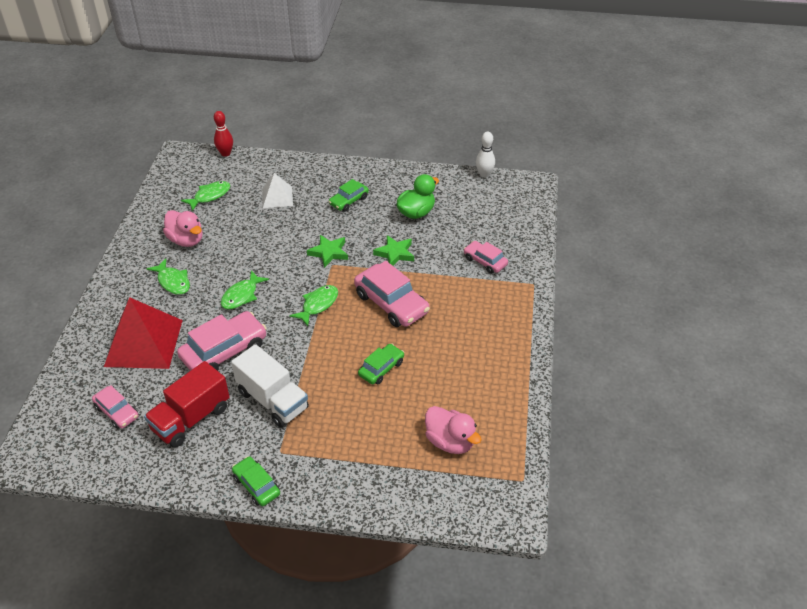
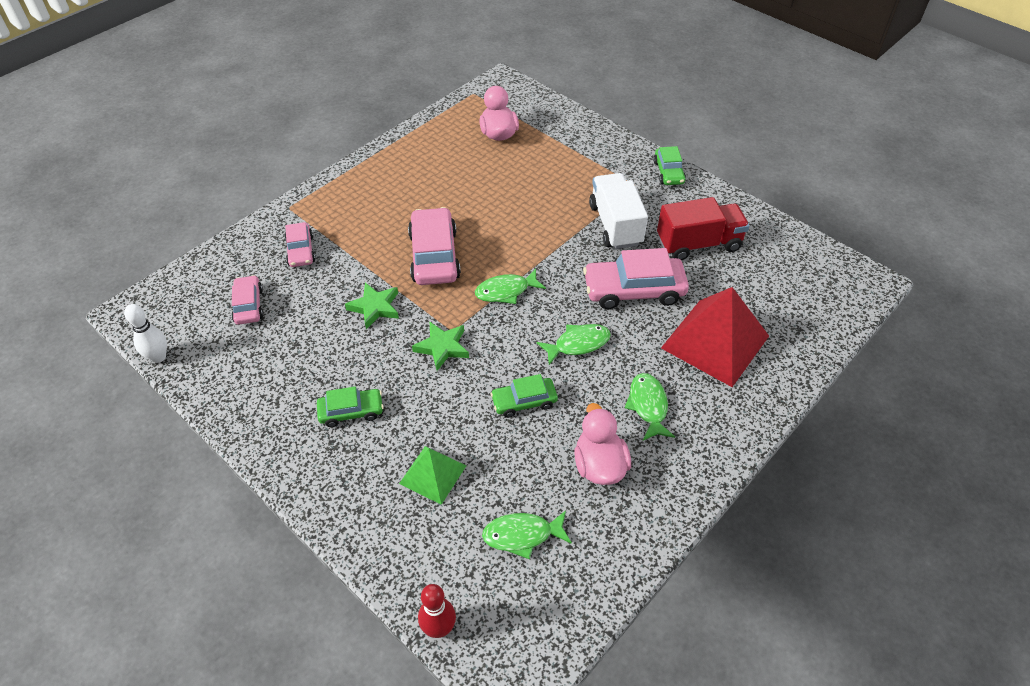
camera: 145 degrees left, 5 degrees up
(117, 412) = (768, 282): pink car -> pink car (248, 305)
(277, 197) = (433, 474): white pyramid -> green pyramid
(381, 368) = (500, 205): green car -> green car (524, 401)
(416, 212) = (296, 347): green duck -> none

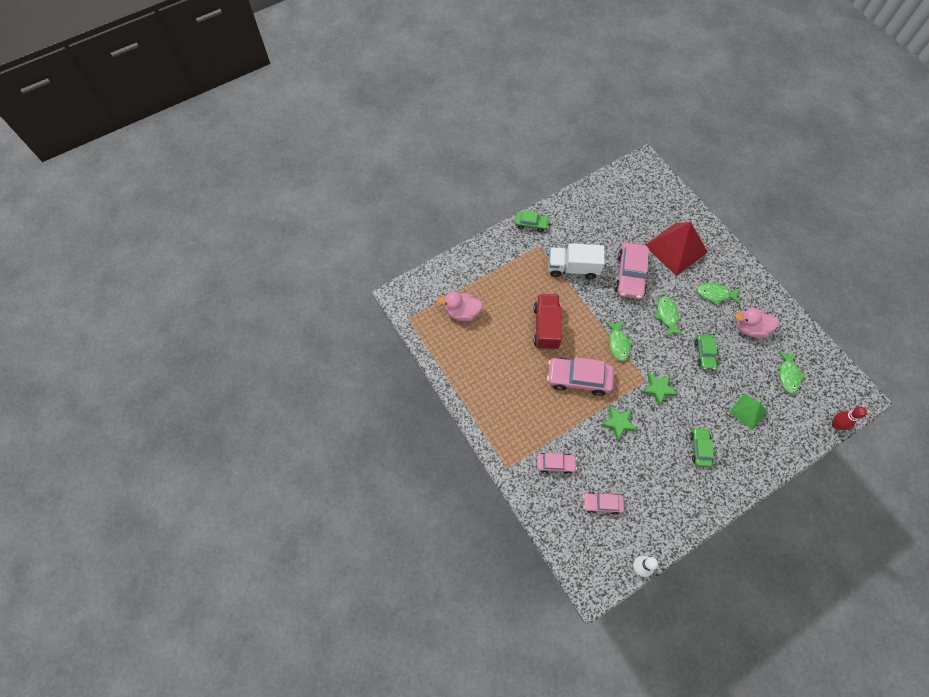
camera: 75 degrees left, 15 degrees up
(698, 244) = (599, 230): red truck -> red truck (546, 327)

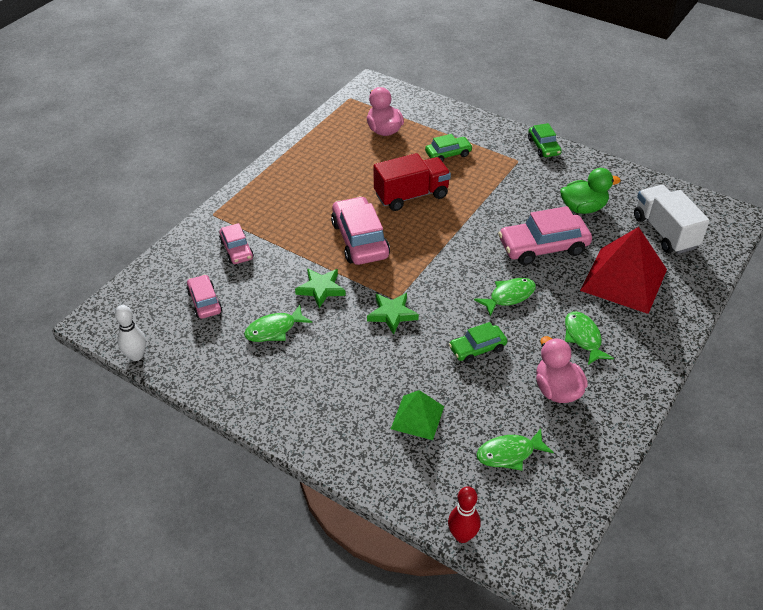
camera: 65 degrees right, 20 degrees down
(573, 268) = (511, 195): white truck -> white truck (665, 232)
(603, 235) = (583, 208): none -> green duck
(618, 343) = (433, 261): green fish -> green fish (274, 330)
(700, 448) = (329, 377): green car -> green car (448, 154)

